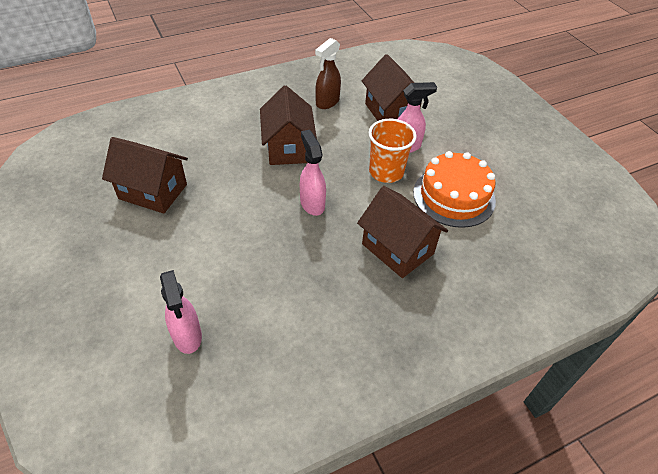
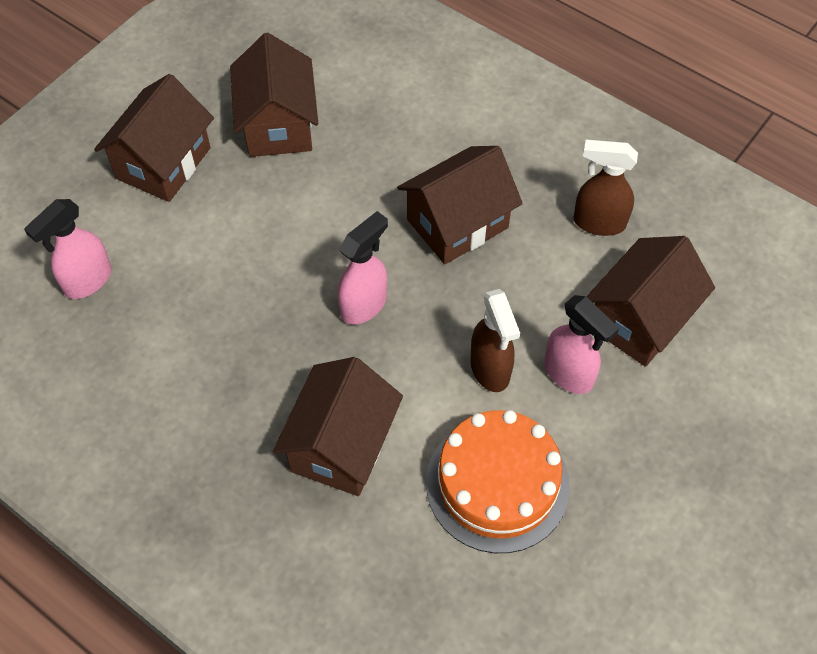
camera: 65 degrees right, 10 degrees up
(127, 258) = (163, 163): none -> brown house
(386, 172) = (490, 369): orange cup -> brown spray bottle

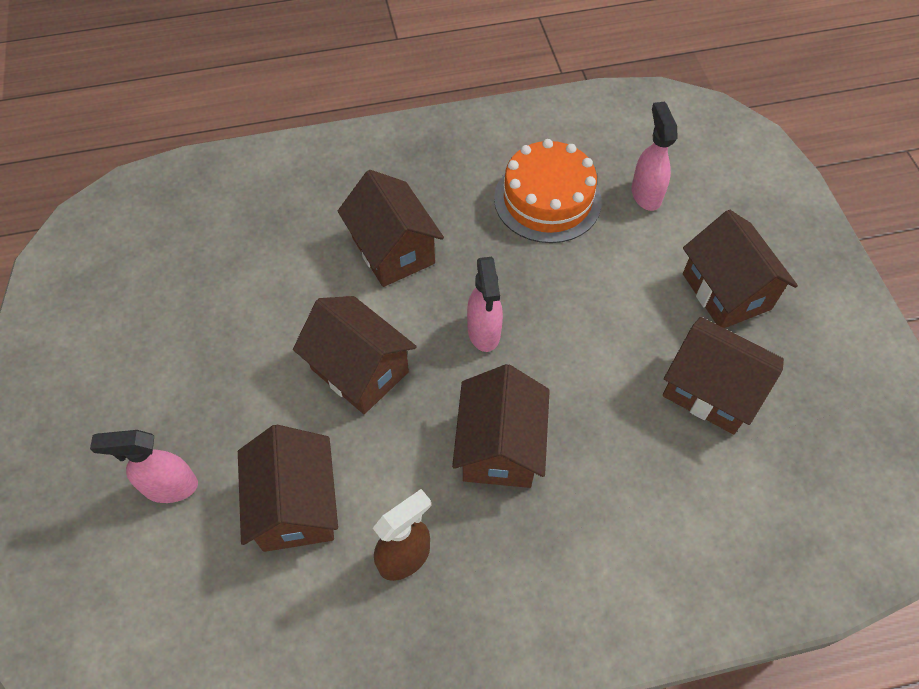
camera: 130 degrees right, 0 degrees up
(490, 369) = (359, 370): brown spray bottle -> brown house
(497, 484) = (282, 312): orange cake -> orange cake (547, 199)
(569, 374) = (306, 416): pink spray bottle -> pink spray bottle (170, 487)

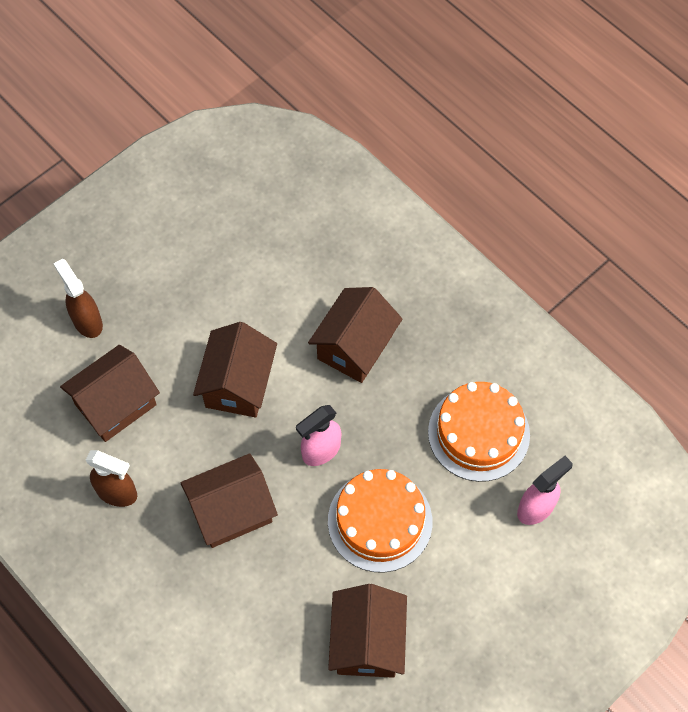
camera: 60 degrees right, 5 degrees up
(170, 487) = (87, 321): pink spray bottle -> brown spray bottle
(589, 318) = (380, 521): none -> orange cake
(726, 291) = (472, 616): brown house -> none

